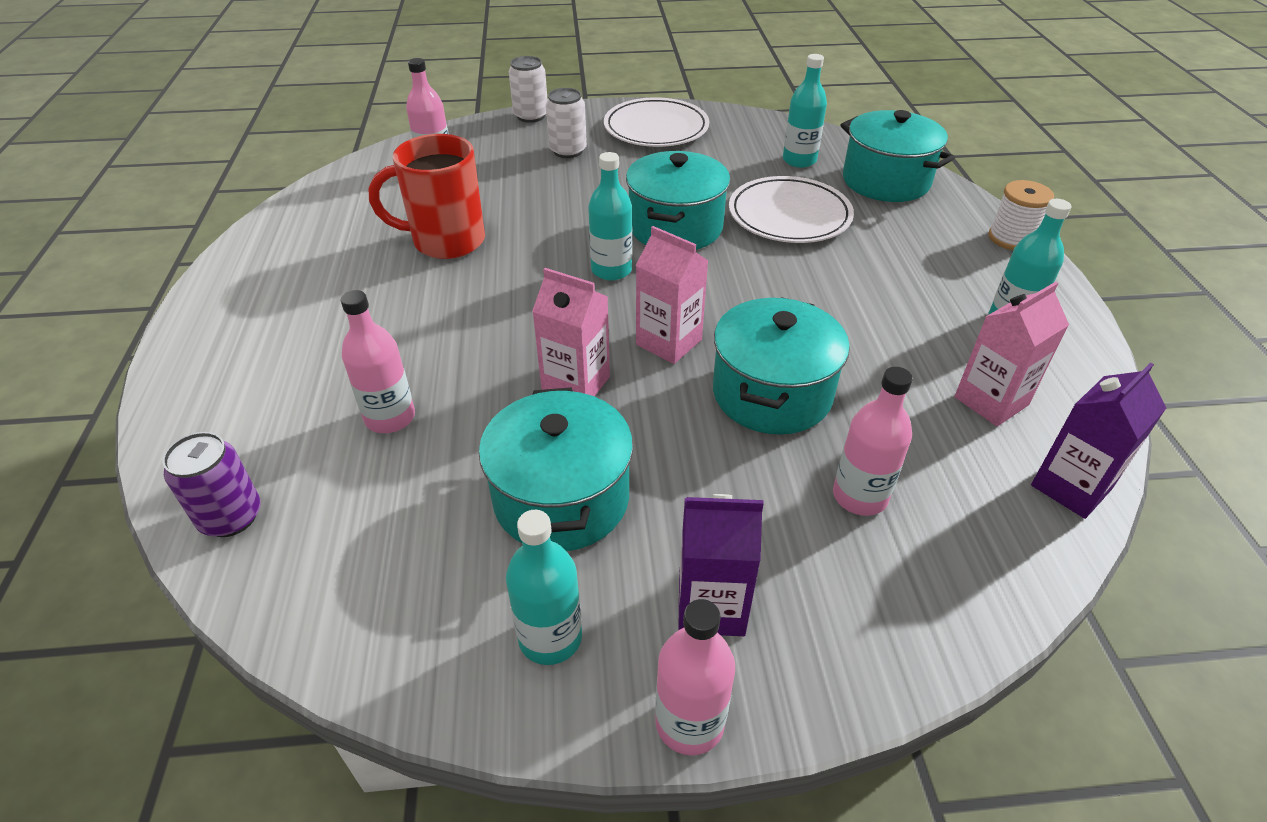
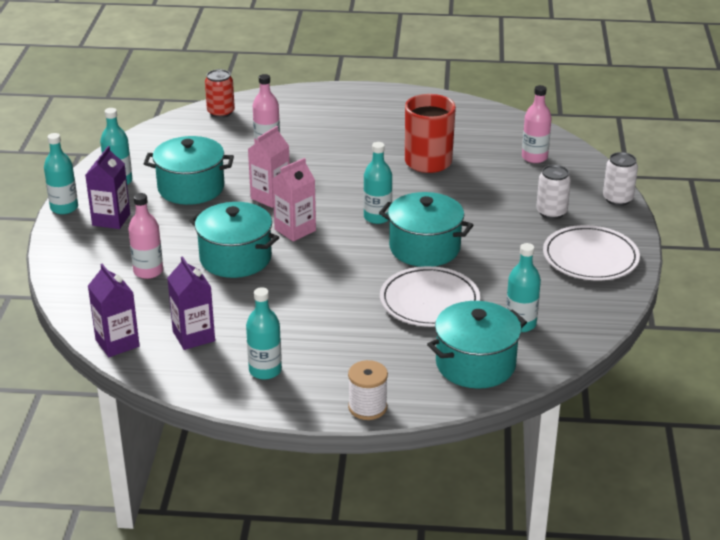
camera: 100 degrees right, 10 degrees down
(231, 517) = (221, 112): purple can -> red can
(689, 722) = (64, 208): pink bottle -> turquoise bottle
(991, 401) = (193, 336): pink carton -> purple carton

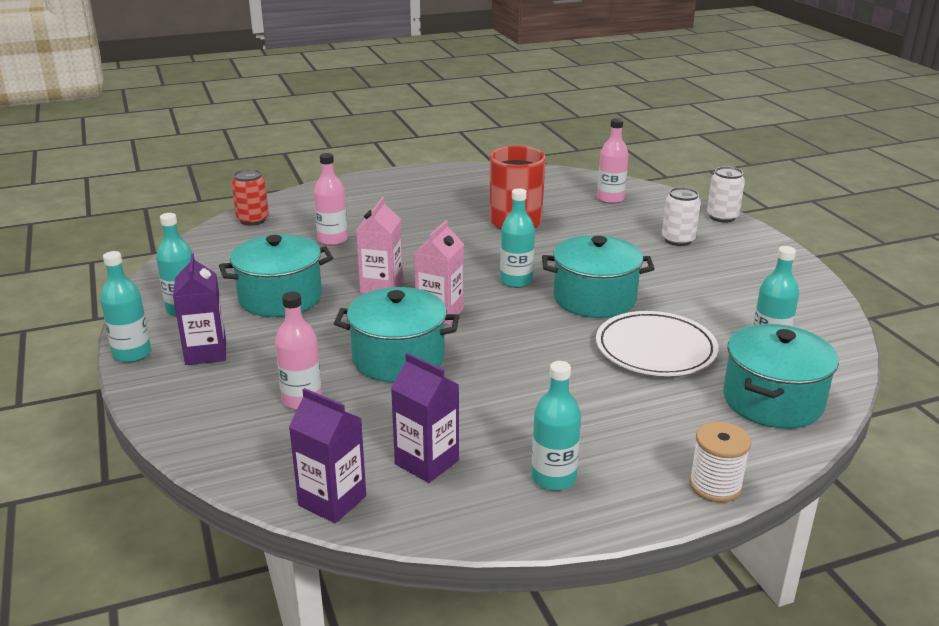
camera: 25 degrees left, 5 degrees down
(590, 257) = (758, 270): white plate -> none

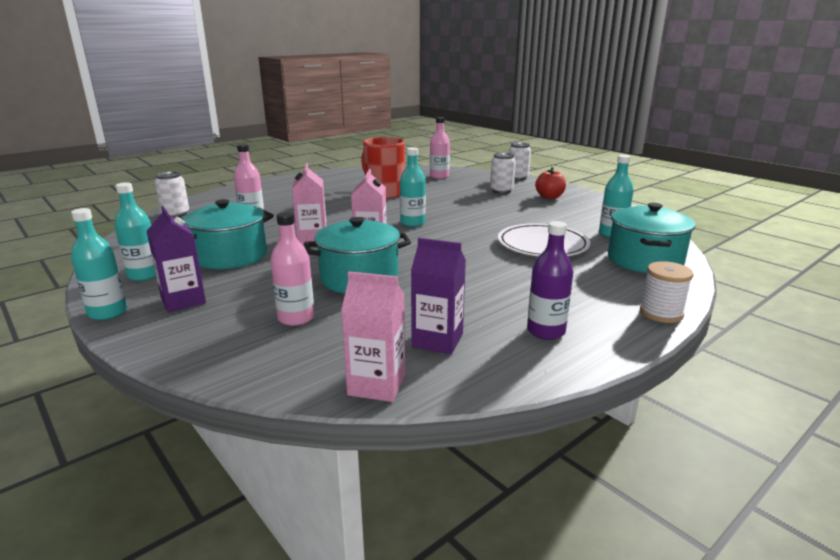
camera: 20 degrees left, 5 degrees down
(253, 220) = (175, 214): red can -> white can
(332, 500) = (377, 385): purple carton -> pink carton
(553, 478) = (546, 331): turquoise bottle -> purple bottle
(594, 299) = (476, 225): turquoise pot -> none
(737, 263) = (549, 197): none -> red apple

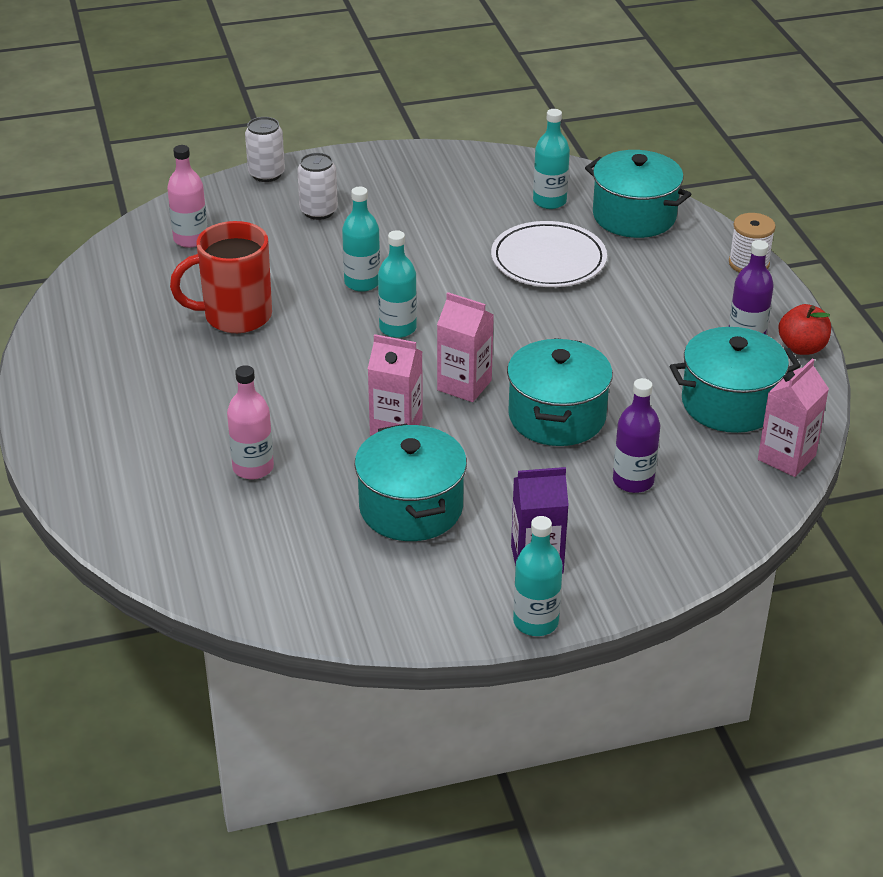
camera: 65 degrees left, 15 degrees up
(144, 275) = (430, 590): turquoise bottle -> turquoise bottle (362, 282)
(175, 214) = (162, 548): white can -> none
(296, 318) = (633, 481): pink bottle -> purple bottle
(437, 340) = (729, 403): purple carton -> turquoise pot
(549, 197) = (382, 186): red apple -> red apple (802, 348)

